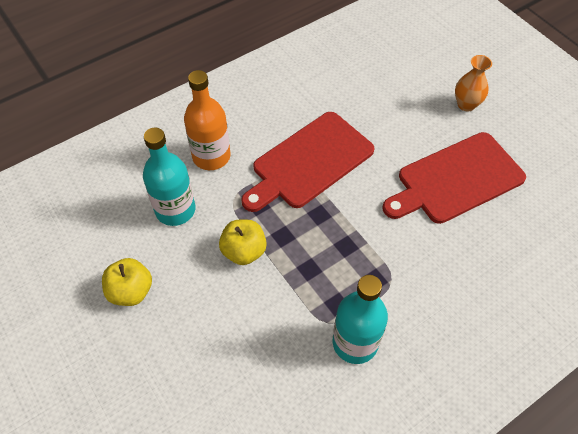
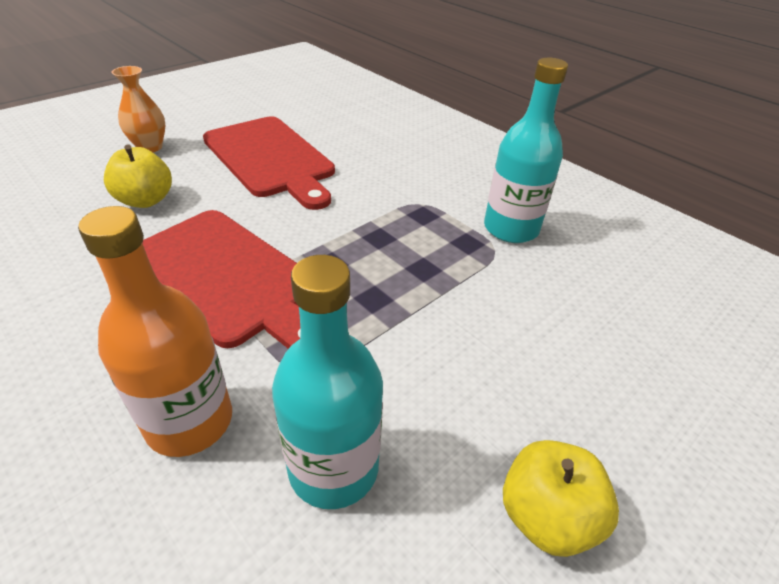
camera: 100 degrees left, 15 degrees down
(244, 251) = (410, 342): yellow apple -> yellow apple (145, 200)

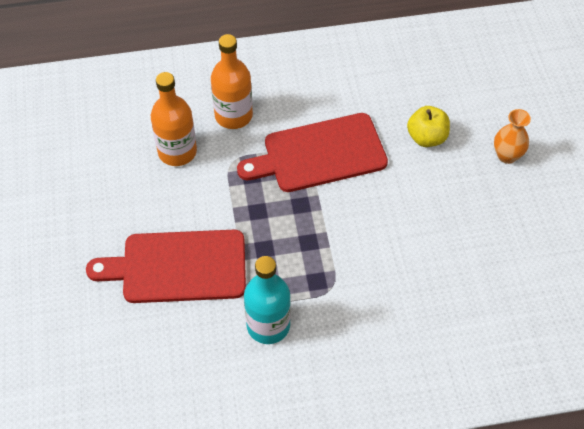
camera: 125 degrees right, 15 degrees up
(271, 158) = (449, 223): red cutting board -> red cutting board (178, 267)
(333, 468) = (177, 152): turquoise bottle -> orange bottle
(546, 516) = (106, 206): yellow apple -> none

